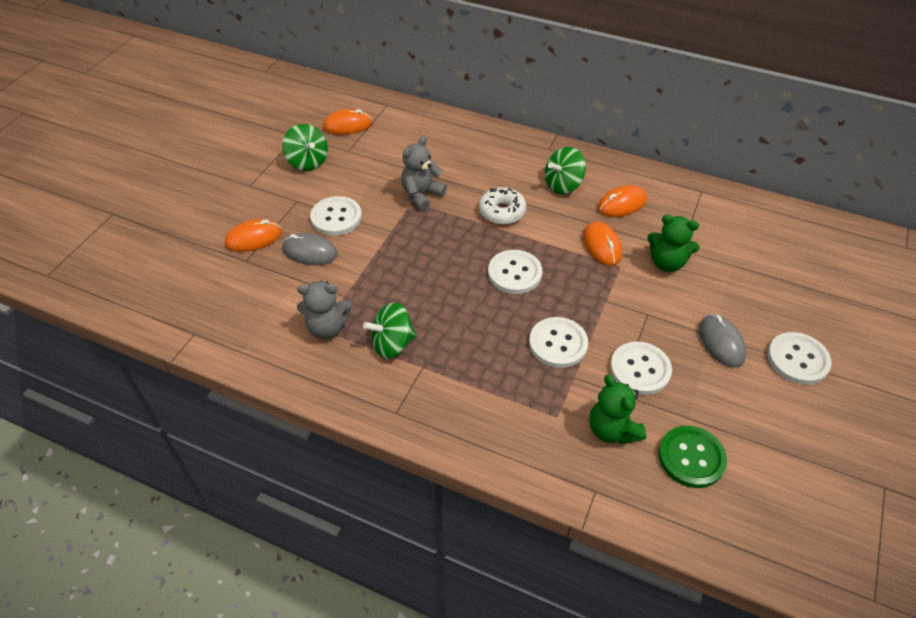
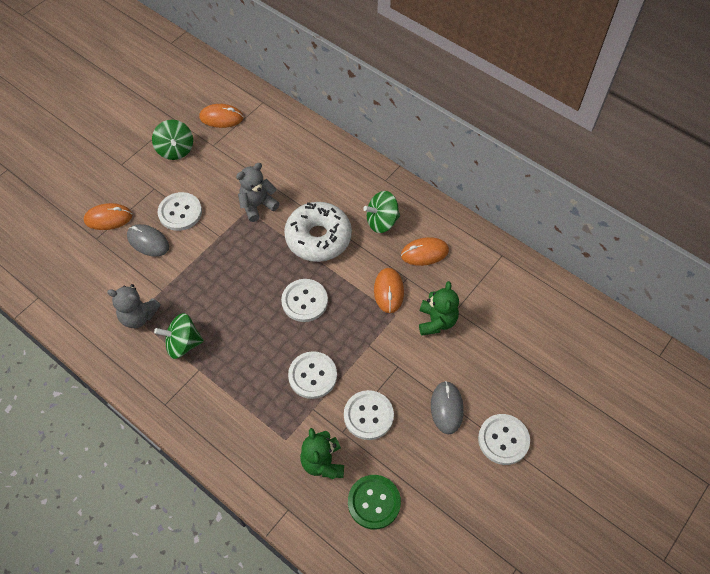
camera: 15 degrees right, 10 degrees up
(502, 212) = (318, 237): white donut -> white donut, size x1.60
(667, 263) = (436, 321): green teddy bear -> green teddy bear turned 120 degrees counterclockwise

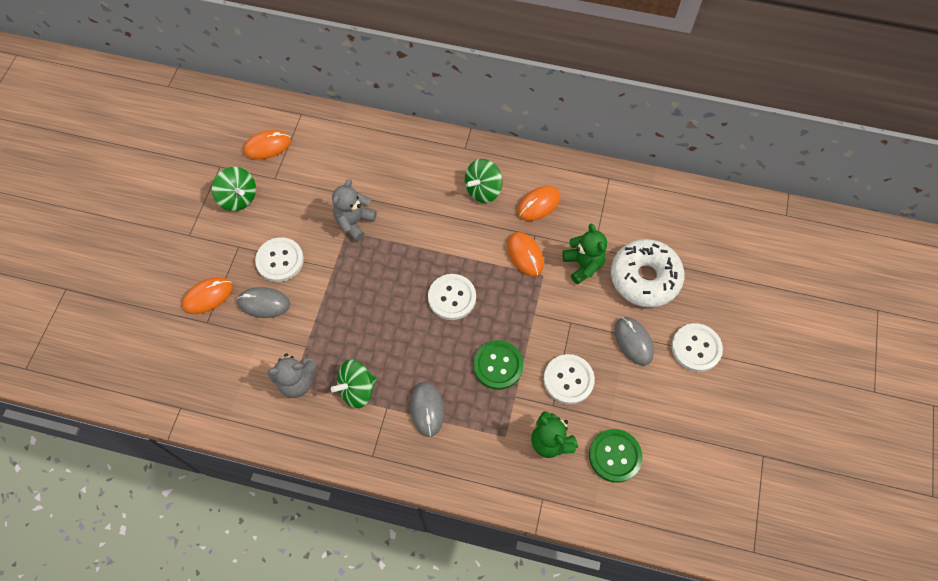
camera: 25 degrees left, 5 degrees up
(231, 386) = (427, 409): none -> grey mouse
(312, 376) = (498, 365): white button -> green button
(318, 237) = (431, 230): white donut -> white donut (644, 278)

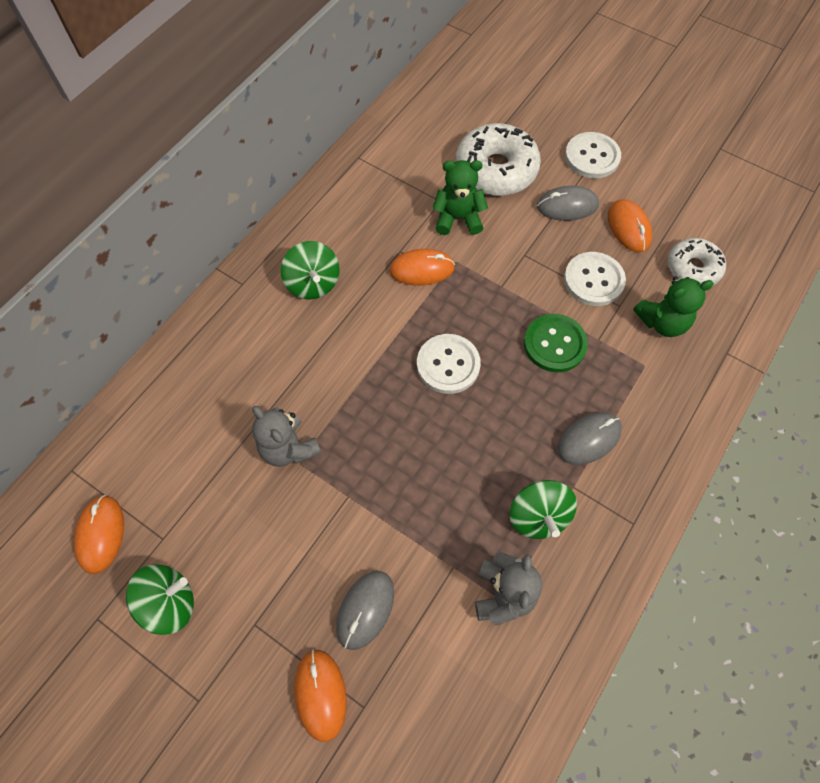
camera: 70 degrees left, 0 degrees up
(280, 260) = (305, 567): white button -> none
(427, 409) = (589, 439): grey mouse -> grey mouse turned 45 degrees counterclockwise
(538, 204) = (361, 234): orange mouse -> orange mouse (628, 227)
(615, 456) = (693, 268): green button -> white donut

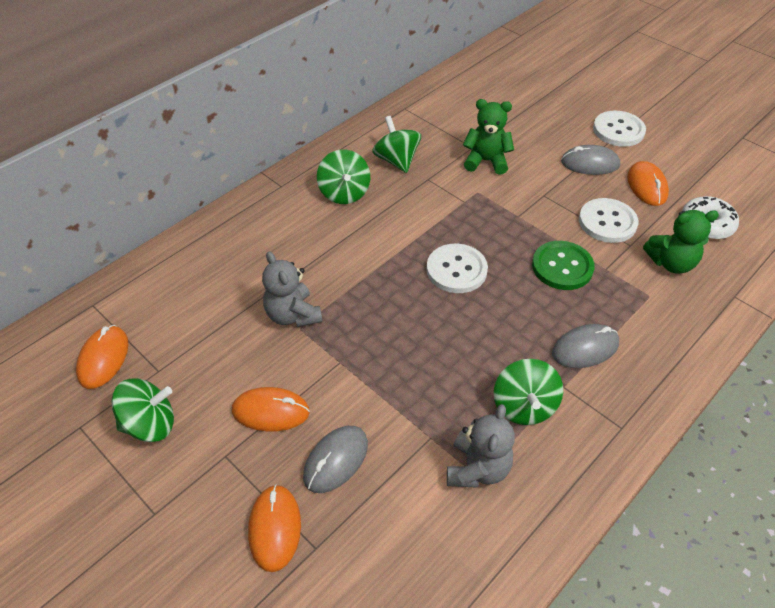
camera: 10 degrees right, 15 degrees down
(362, 231) = (396, 160): none -> green spinning top
(422, 269) = (445, 194): orange mouse -> orange mouse (271, 411)
(496, 170) = (527, 130): white donut -> none

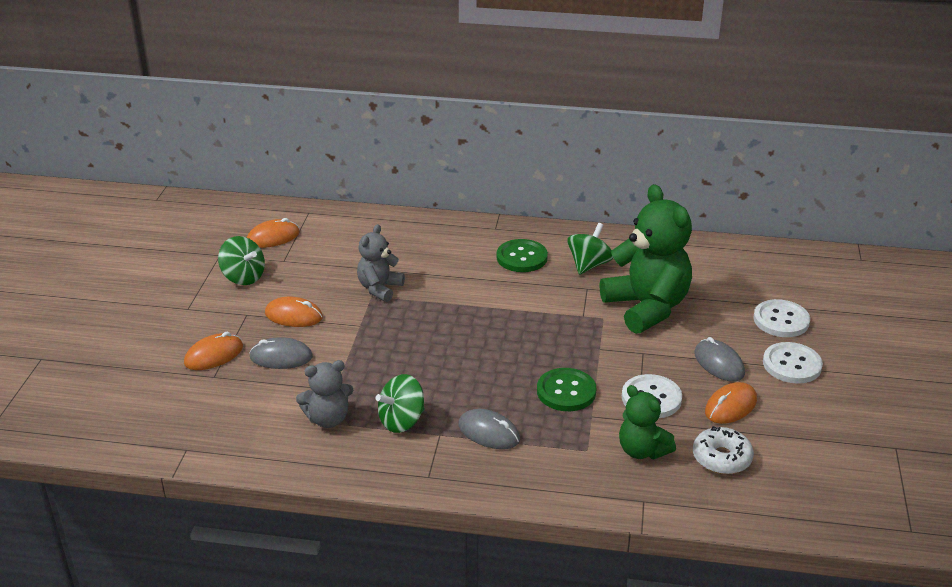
camera: 55 degrees right, 15 degrees down
(271, 411) = (294, 316): orange mouse -> orange mouse turned 45 degrees counterclockwise
(344, 193) = (521, 257): green spinning top -> green button
(456, 270) = (502, 340): white button -> white button (781, 320)
(486, 161) = (646, 307): green teddy bear -> green teddy bear, size x1.85

